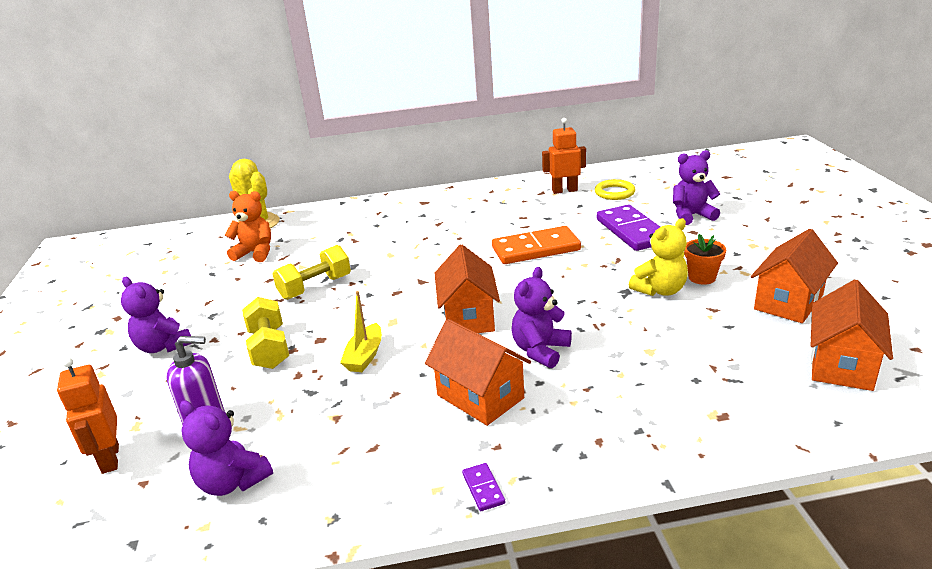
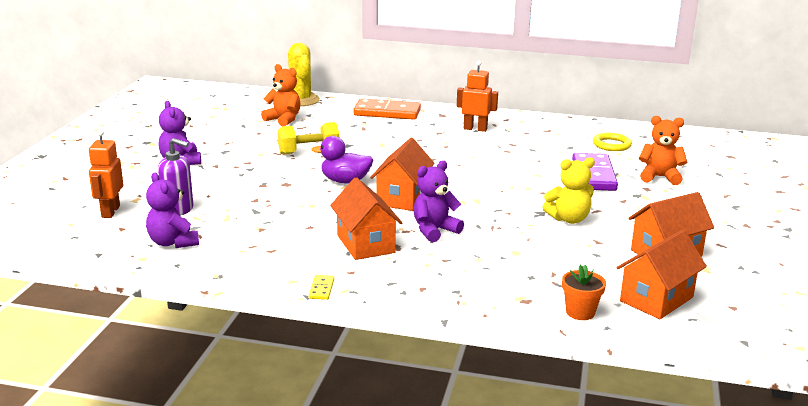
camera: 20 degrees right, 5 degrees down
(269, 348) = (248, 180): yellow dumbbell -> none
(365, 356) = (308, 201): yellow boat -> none
(387, 314) = (345, 181): none -> purple duck
(483, 488) = (321, 289): purple domino -> yellow domino
(536, 249) = (499, 168): orange domino -> orange domino (387, 112)
(564, 190) = (569, 133): orange robot -> orange robot (475, 129)
(691, 216) = (659, 177): purple teddy bear -> orange teddy bear
(702, 277) = (614, 220): orange flower pot -> orange flower pot (580, 312)

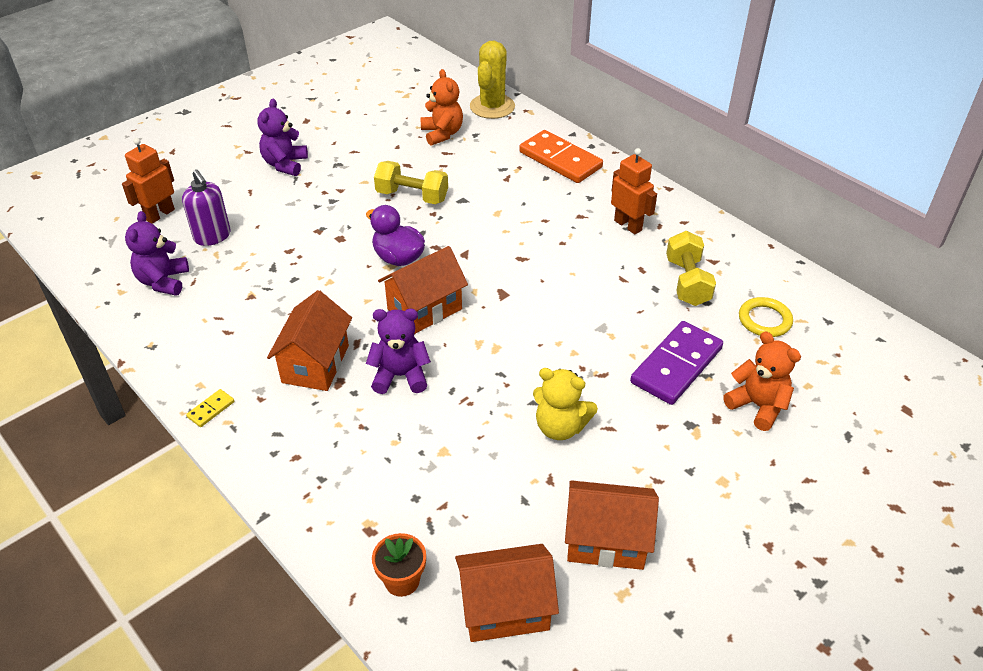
camera: 35 degrees right, 20 degrees up
(546, 142) = (687, 282): none -> yellow dumbbell

